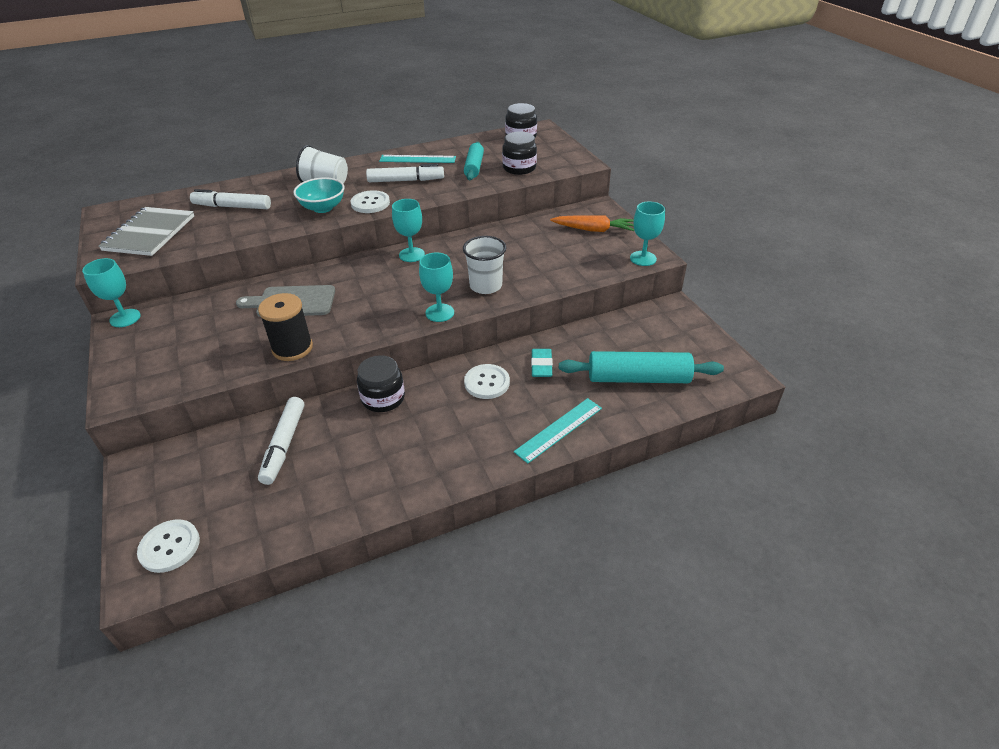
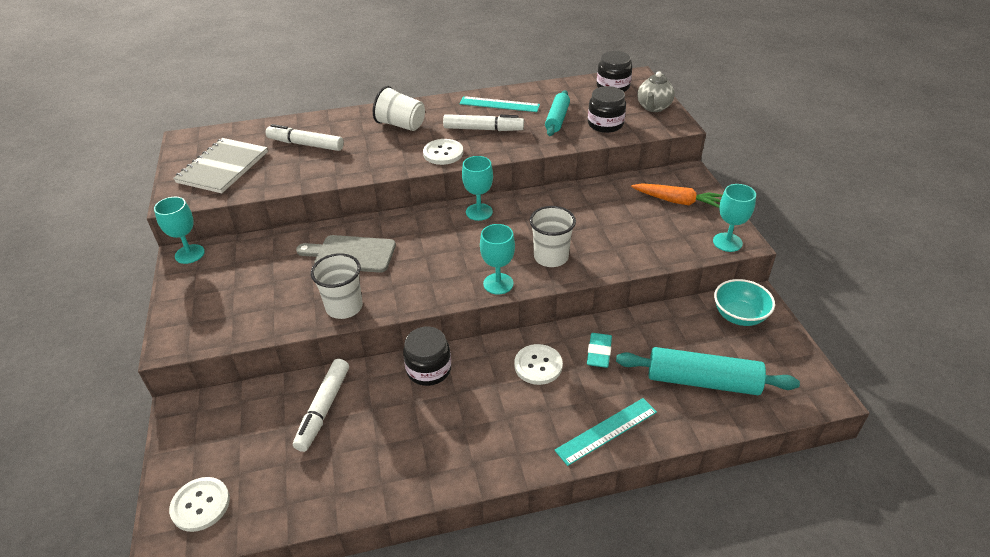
camera: 10 degrees right, 0 degrees up
(292, 348) = (344, 307): black spool -> white cup
(323, 208) = (394, 154): turquoise bowl -> turquoise bowl (739, 316)
(560, 151) = (653, 107): none -> grey teapot

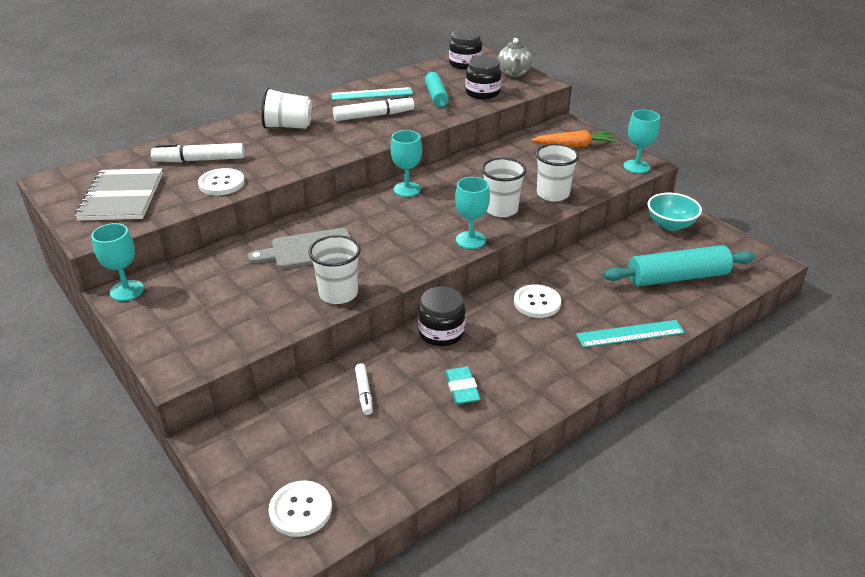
camera: 25 degrees left, 5 degrees down
(323, 409) = (364, 393): white marker -> white marker, size x0.58
(443, 153) = (351, 141): white button -> white button (221, 183)
(599, 353) = (580, 279): turquoise eraser -> turquoise eraser (462, 389)
(606, 431) = (630, 334): turquoise ruler -> turquoise ruler turned 45 degrees clockwise
(614, 253) = (553, 194): none -> white cup

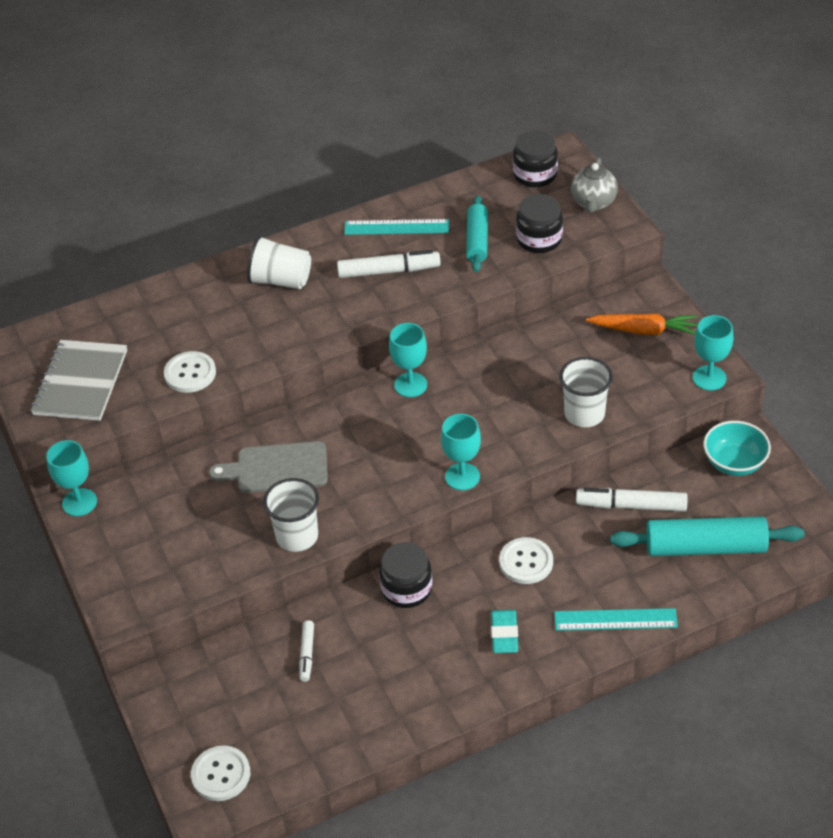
camera: 15 degrees right, 10 degrees up
(199, 160) = (170, 330): white marker -> white marker (631, 505)
(462, 389) = (408, 664): turquoise eraser -> turquoise eraser (504, 634)
(501, 209) = (513, 432): white cup -> none

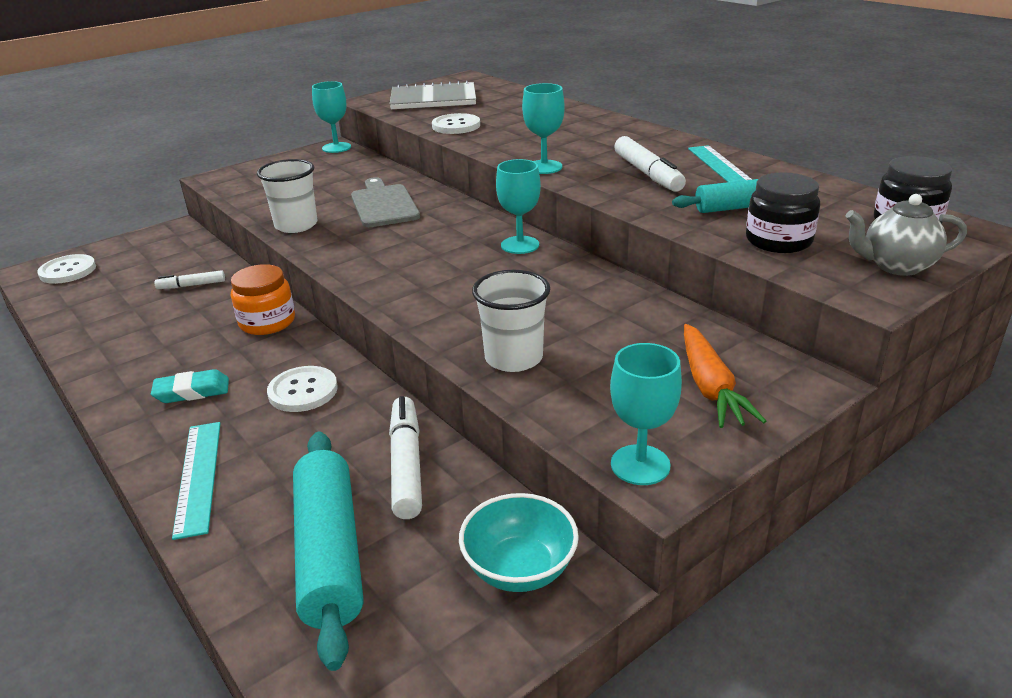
camera: 75 degrees right, 15 degrees down
(281, 280) = (598, 136): white cup -> none
(406, 589) = (267, 322): black jar -> orange jar
(462, 476) = (385, 292): turquoise goblet -> turquoise goblet (544, 167)

